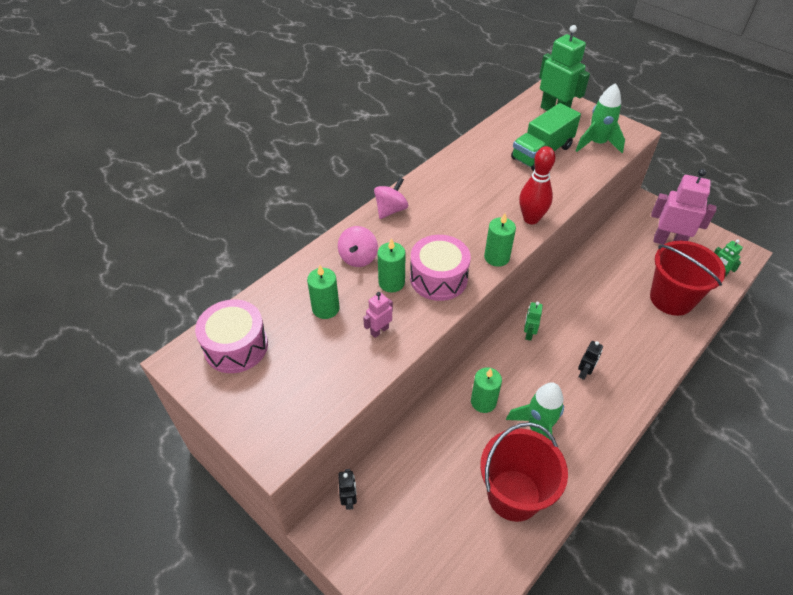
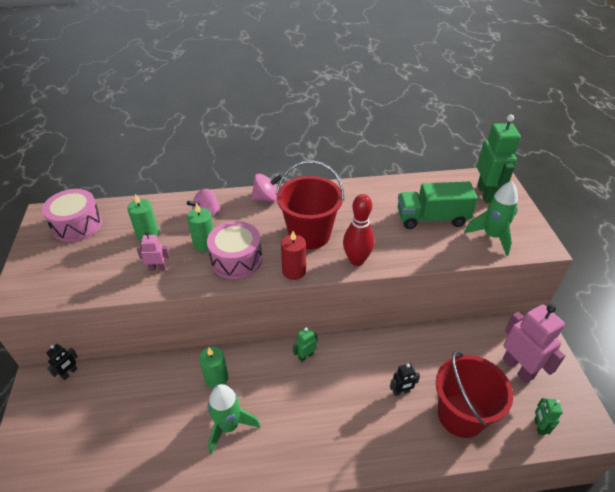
camera: 40 degrees right, 5 degrees down
(496, 257) = (294, 271): green candle -> red candle
(513, 495) = (157, 456): red bucket -> red bucket (309, 234)
(584, 373) = (312, 415): black robot -> black robot (401, 391)

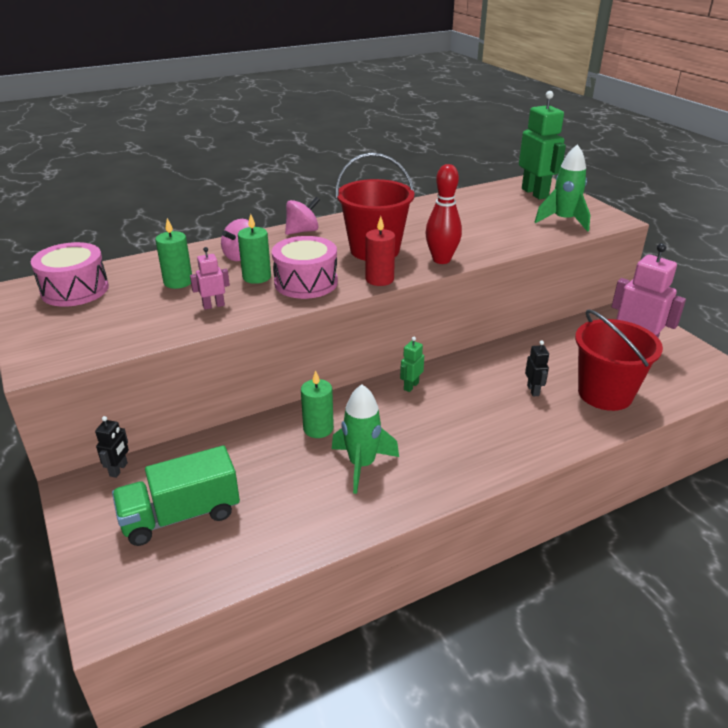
camera: 20 degrees left, 10 degrees down
(401, 391) = (533, 390): black robot -> black robot turned 60 degrees counterclockwise
(432, 218) = (495, 218): green truck -> green truck (181, 515)
(539, 426) = (683, 384): green robot -> none

